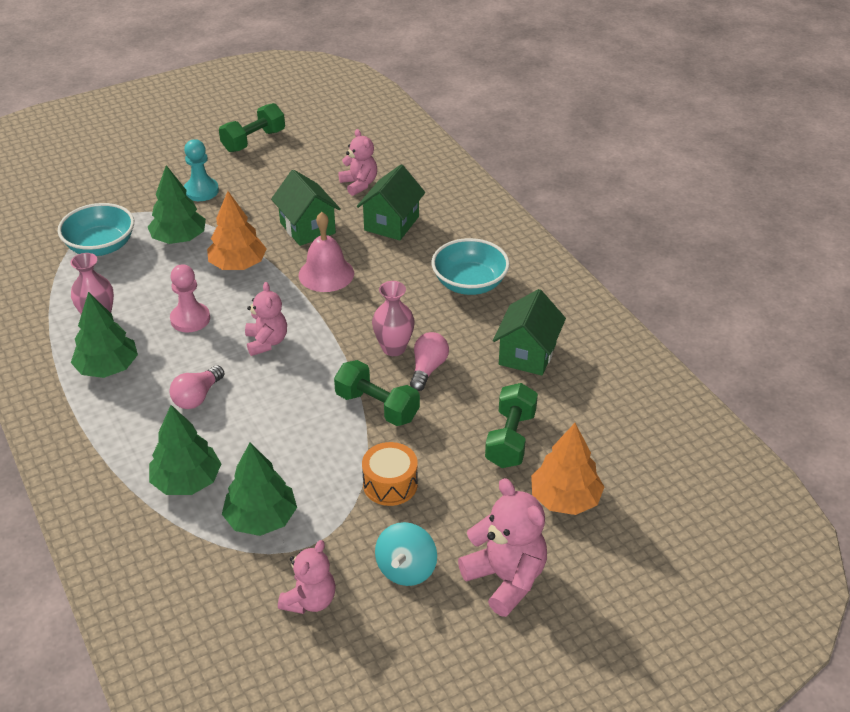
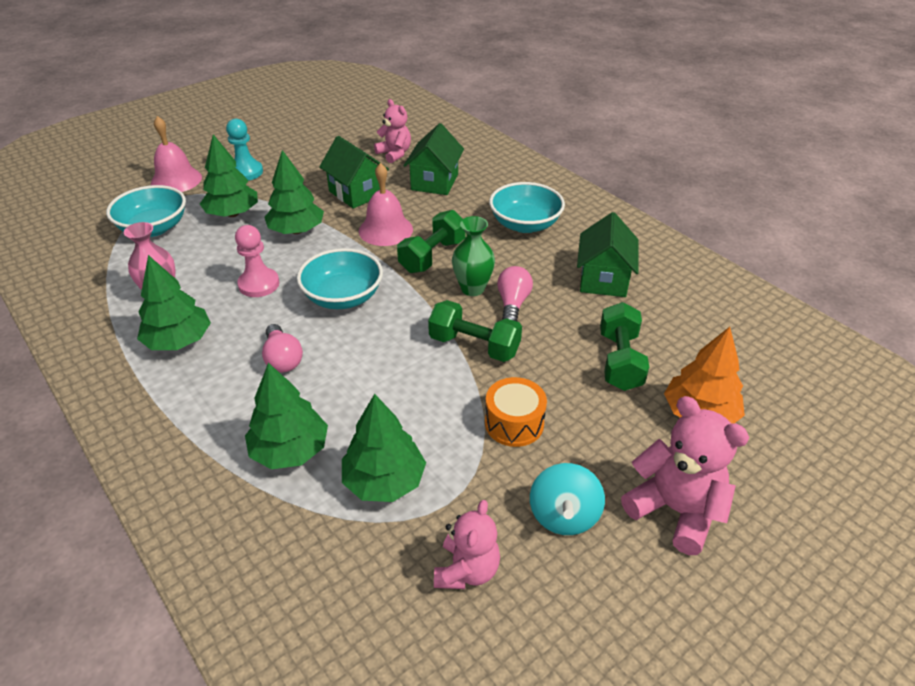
camera: 10 degrees left, 0 degrees up
(130, 193) = (176, 180): none -> pink bell
(197, 397) = (282, 359): pink light bulb -> pink light bulb turned 45 degrees counterclockwise
(238, 265) = (296, 230): orange tree -> green tree
(254, 141) = (287, 128): green dumbbell -> green dumbbell (432, 256)
(266, 342) = (343, 297): pink teddy bear -> turquoise bowl
(394, 348) = (472, 288): pink vase -> green vase

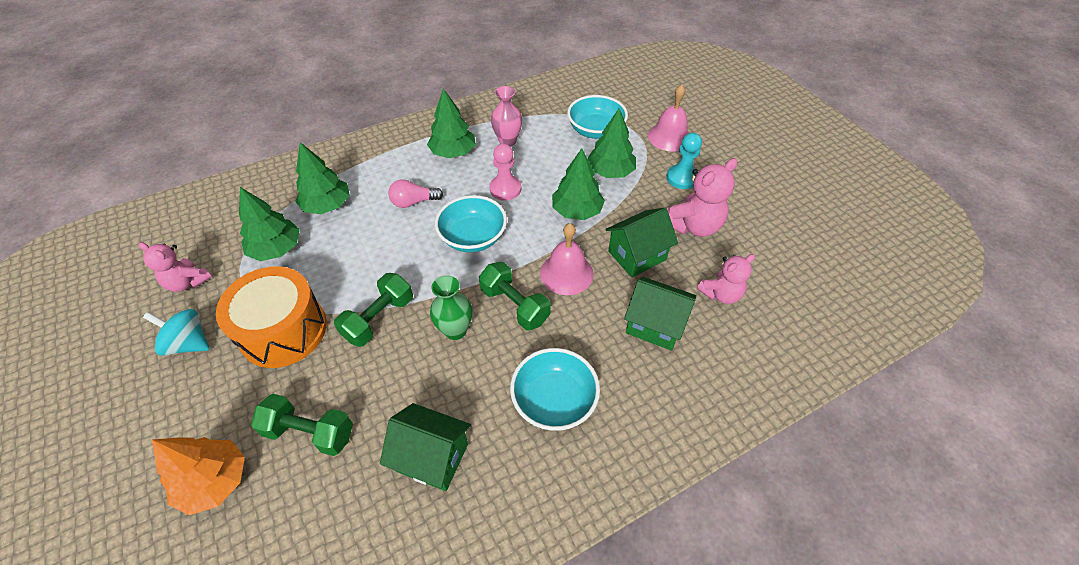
camera: 100 degrees right, 10 degrees up
(513, 304) = (422, 359): pink light bulb -> none
(514, 423) = (283, 330): orange drum -> orange drum, size x1.79
(675, 510) = (145, 419): pink teddy bear -> pink teddy bear (693, 226)

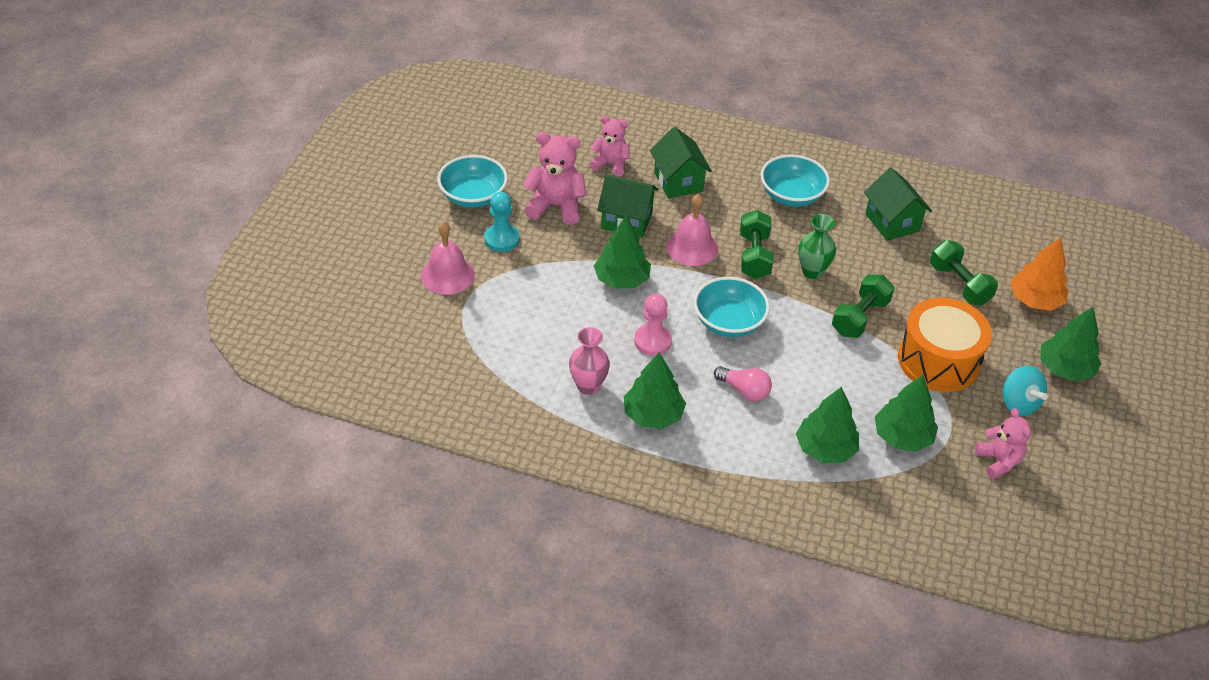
camera: 135 degrees left, 5 degrees down
(379, 318) = (860, 317): green dumbbell -> green dumbbell turned 45 degrees counterclockwise
(595, 130) = (496, 331): turquoise bowl -> turquoise bowl (473, 196)
(610, 172) = (547, 287): green tree -> green tree (1065, 369)

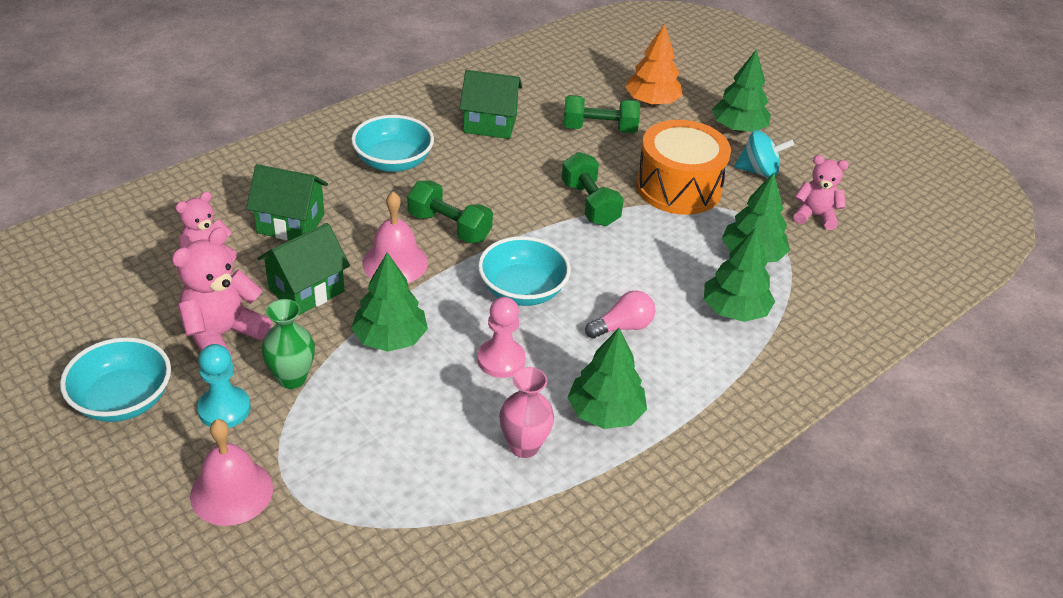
camera: 60 degrees left, 5 degrees down
(812, 271) = (505, 202): green vase -> green vase (292, 378)

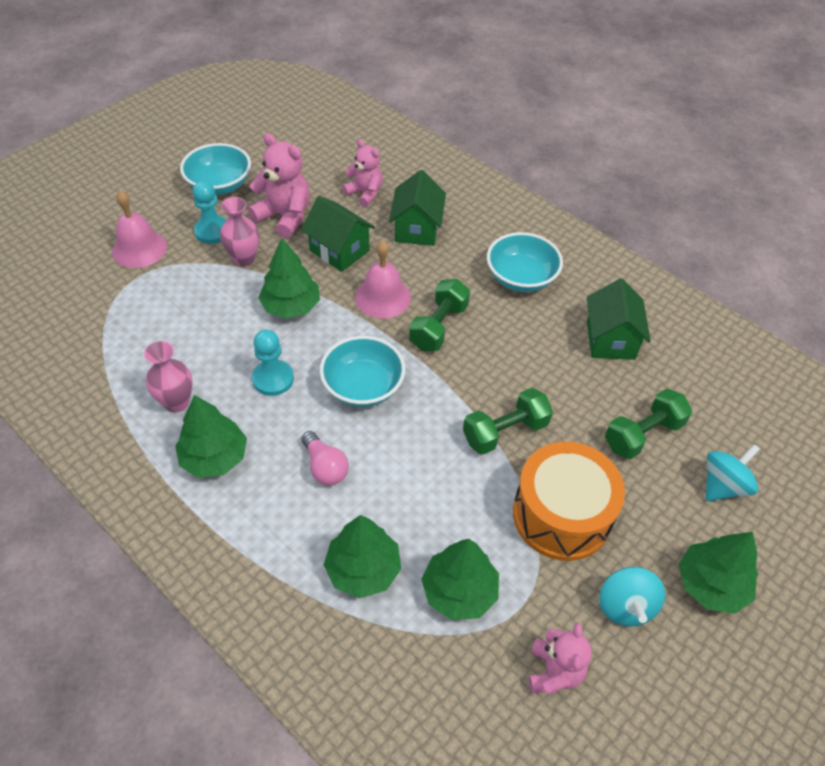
camera: 85 degrees right, 10 degrees up
(292, 378) = (244, 259): green vase -> pink vase
(501, 360) = (273, 379): pink pawn -> turquoise pawn
(599, 129) = (643, 434): green dumbbell -> green dumbbell turned 60 degrees clockwise
(652, 102) = (723, 485): orange tree -> turquoise spinning top

